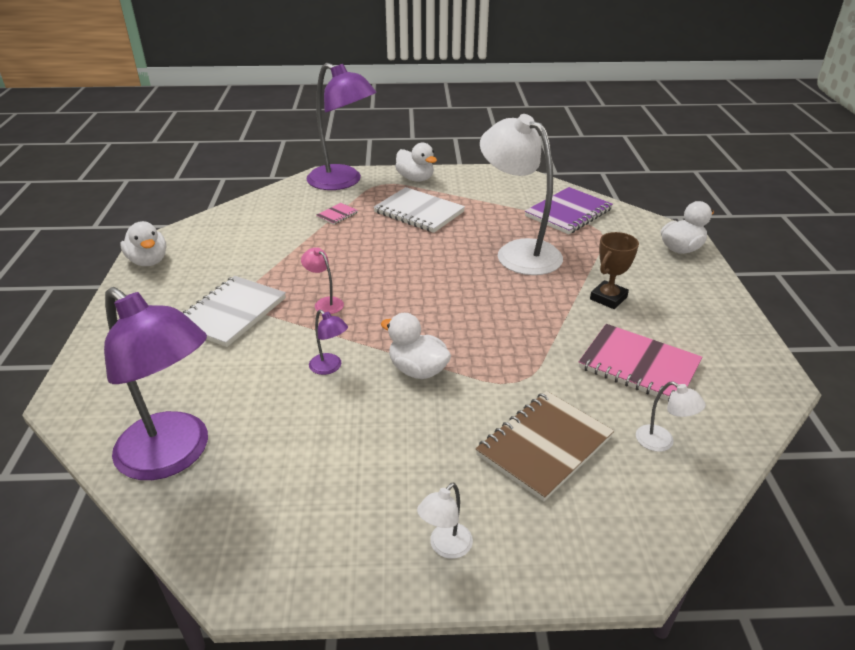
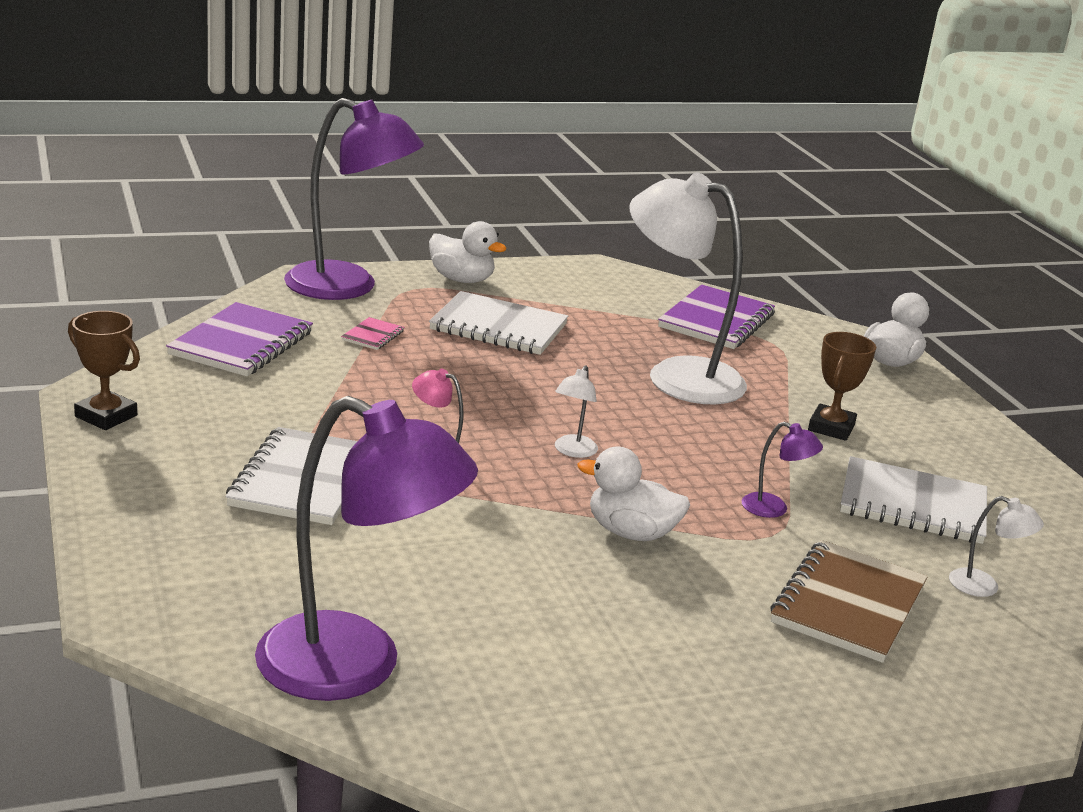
camera: 20 degrees left, 10 degrees down
(148, 261) = (106, 416): white duck -> brown trophy
(256, 217) = (241, 344): none -> purple notebook
(330, 367) = (505, 539): purple lamp -> purple lamp (774, 509)
(445, 547) = (793, 724): white lamp -> white lamp (572, 451)
(639, 366) = (912, 505): pink notebook -> white notebook

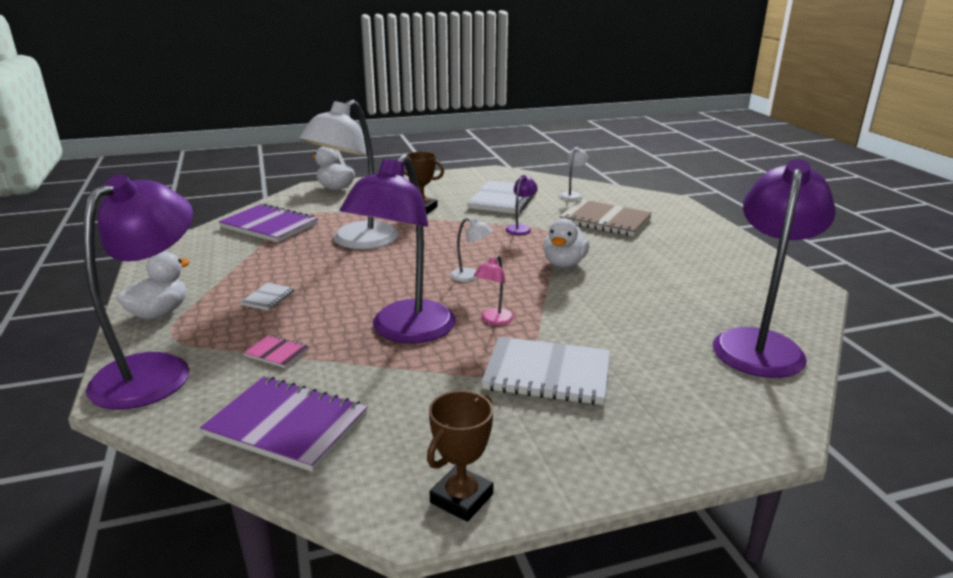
camera: 85 degrees left, 0 degrees up
(414, 401) = (405, 331): none -> purple lamp
(498, 327) = (268, 298): white notebook -> white notebook, size x0.46

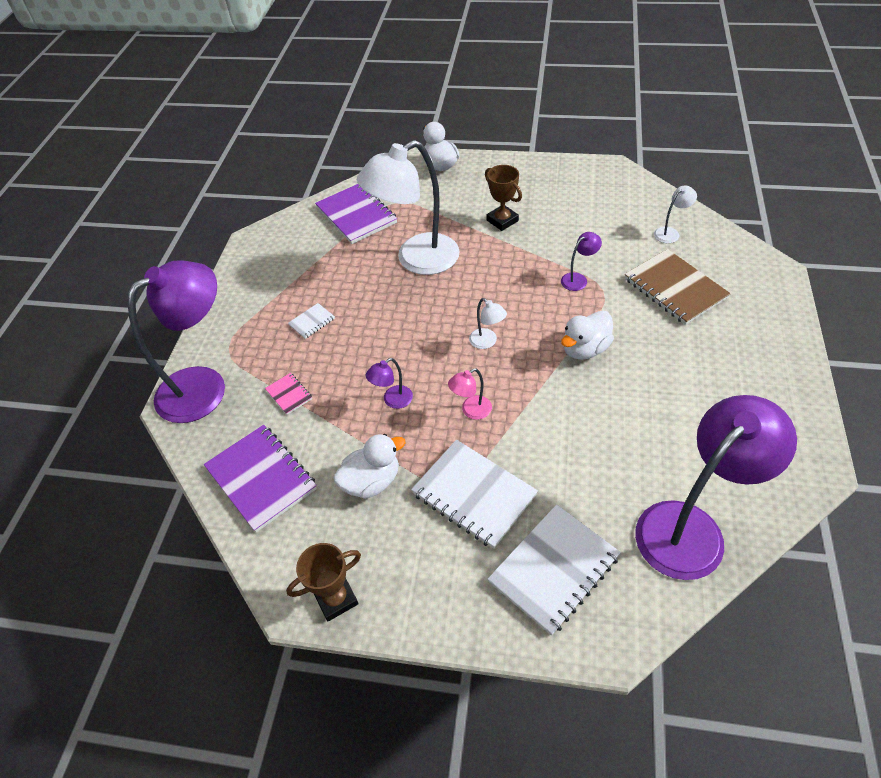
camera: 30 degrees right, 25 degrees up
(159, 313) = (230, 317): white duck -> white duck (371, 481)
(405, 331) = (393, 400): purple lamp -> purple lamp, size x0.40
(503, 200) = (590, 224): white notebook -> white notebook (554, 569)

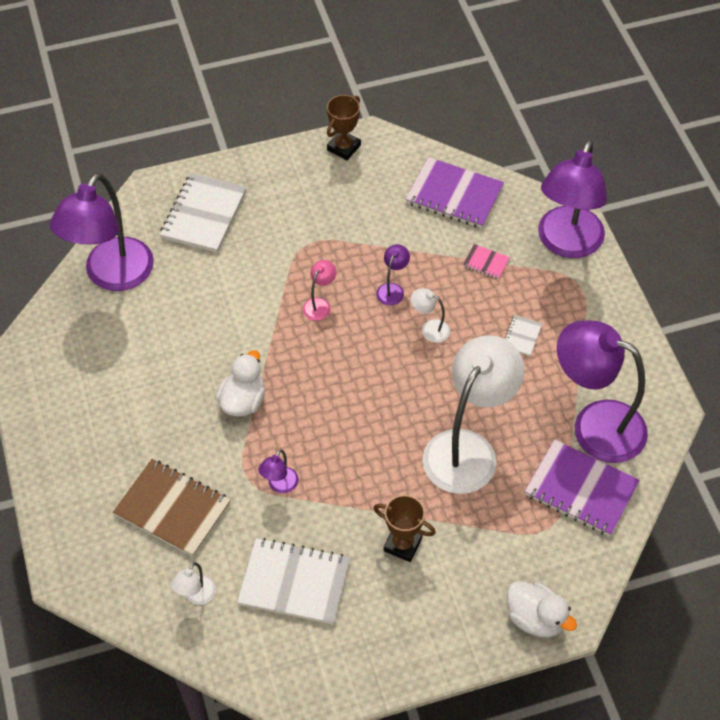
camera: 150 degrees right, 5 degrees up
(312, 247) = (594, 425): none -> purple lamp
(371, 481) = (368, 223): white duck -> none
(474, 494) = (284, 241): white notebook -> white notebook (294, 582)
(487, 342) = (339, 375): white lamp -> white lamp (429, 329)

